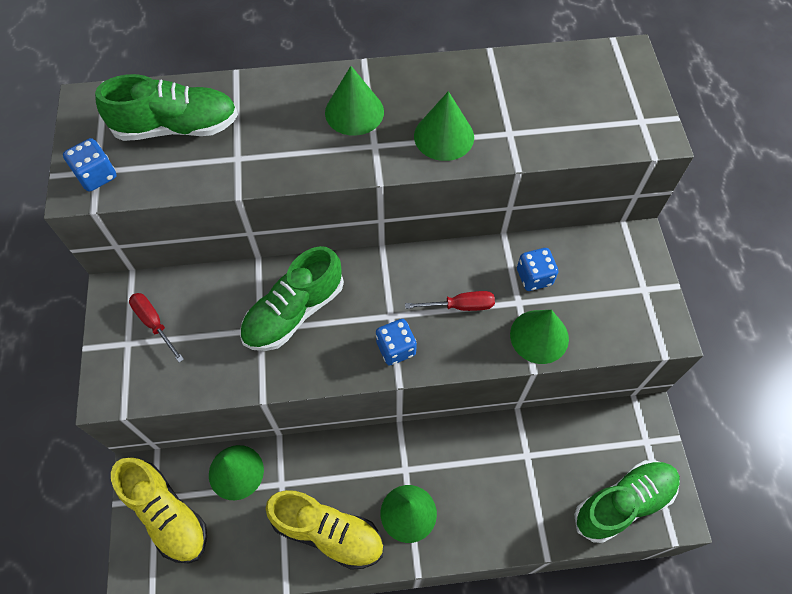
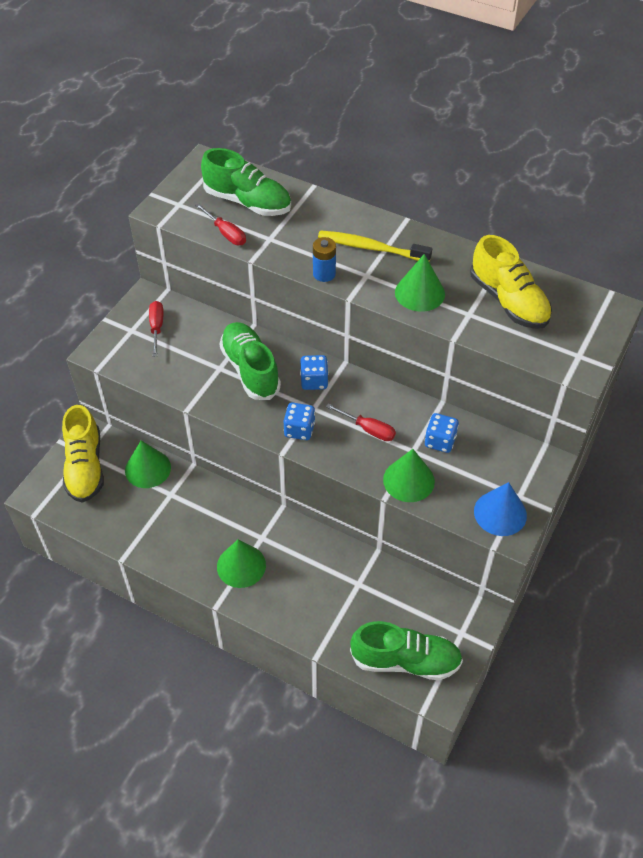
camera: 35 degrees right, 10 degrees down
(96, 176) = (177, 207): blue dice -> blue dice (314, 381)
(182, 178) = (226, 233): none -> red screwdriver
(294, 312) = (250, 370): green shoe -> green shoe turned 75 degrees clockwise
(328, 532) = (177, 542): yellow shoe -> yellow shoe (508, 301)
(330, 168) = (324, 274): none -> blue battery
(354, 112) = (371, 248): green cone -> yellow toothbrush
(642, 317) = (500, 513): none -> blue cone

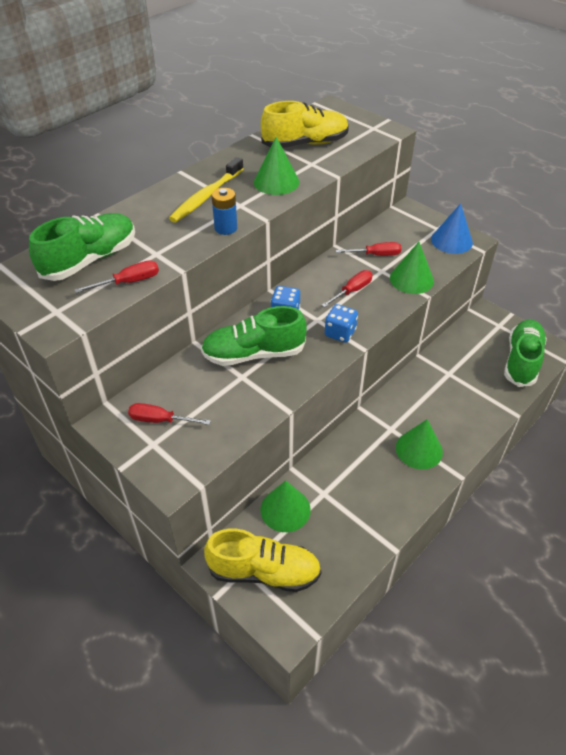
camera: 75 degrees left, 5 degrees down
(440, 441) = (376, 255): blue dice -> red screwdriver

